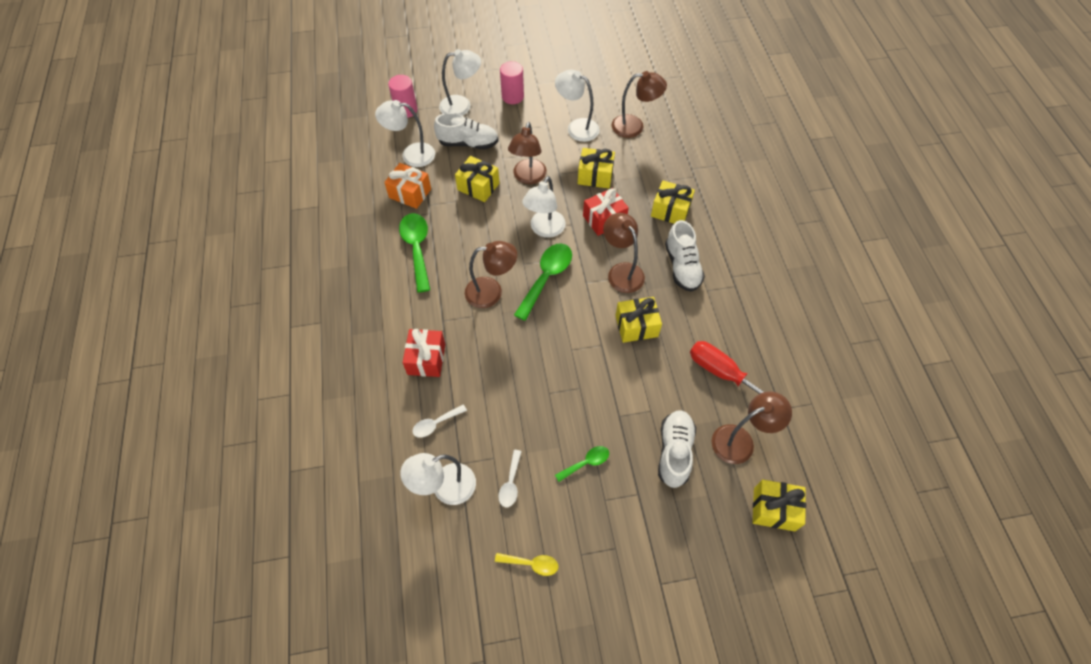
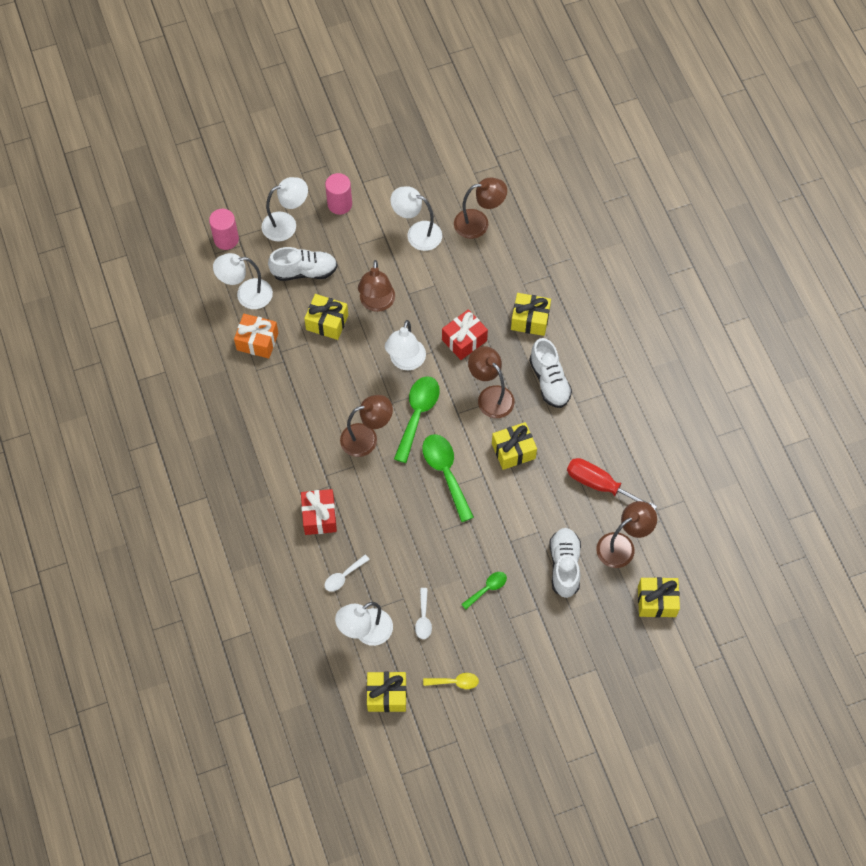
camera: 10 degrees left, 5 degrees up
(417, 248) = (281, 403): green spoon -> green spoon (445, 472)
(595, 176) = (446, 291): yellow gift -> yellow gift (387, 695)

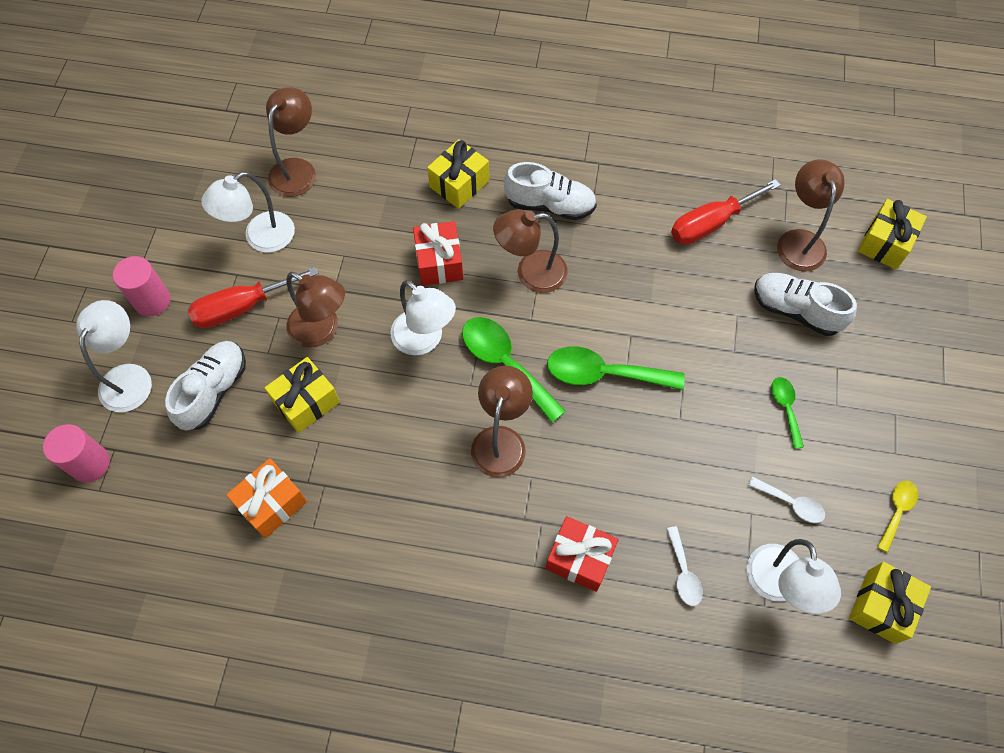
camera: 60 degrees left, 0 degrees up
(246, 295) = (192, 481): white lamp -> none
(365, 252) = (242, 307): none -> red screwdriver
(513, 451) = (617, 286): yellow gift -> none

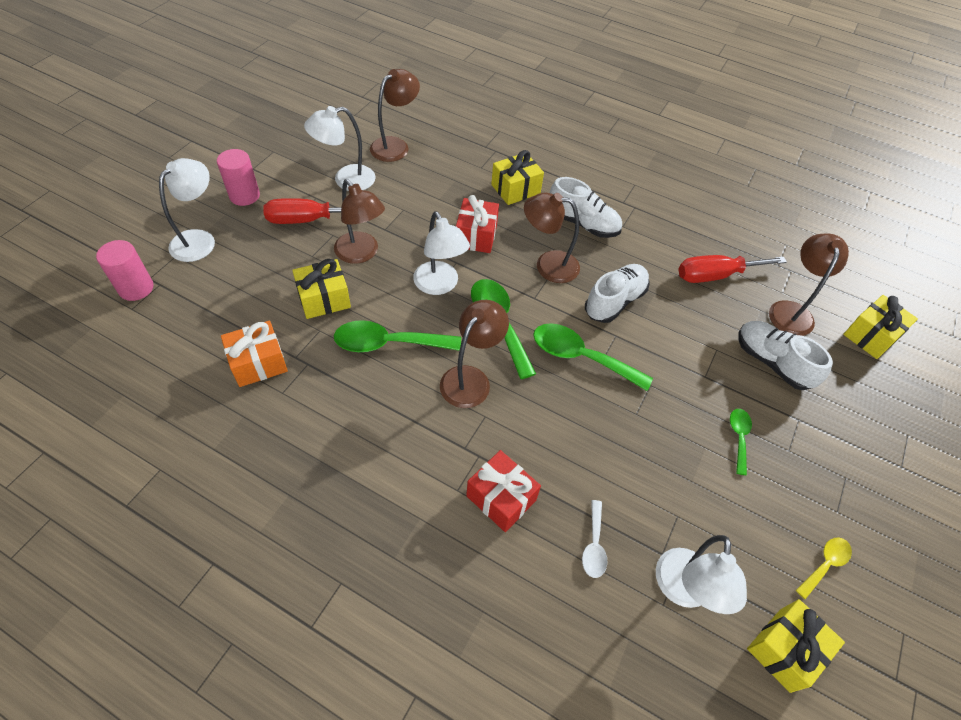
camera: 15 degrees right, 10 degrees down
(213, 391) = (256, 268): white shoe -> white shoe (614, 301)
(398, 430) = (388, 343): none -> green spoon
(791, 503) = (719, 520): white spoon -> none

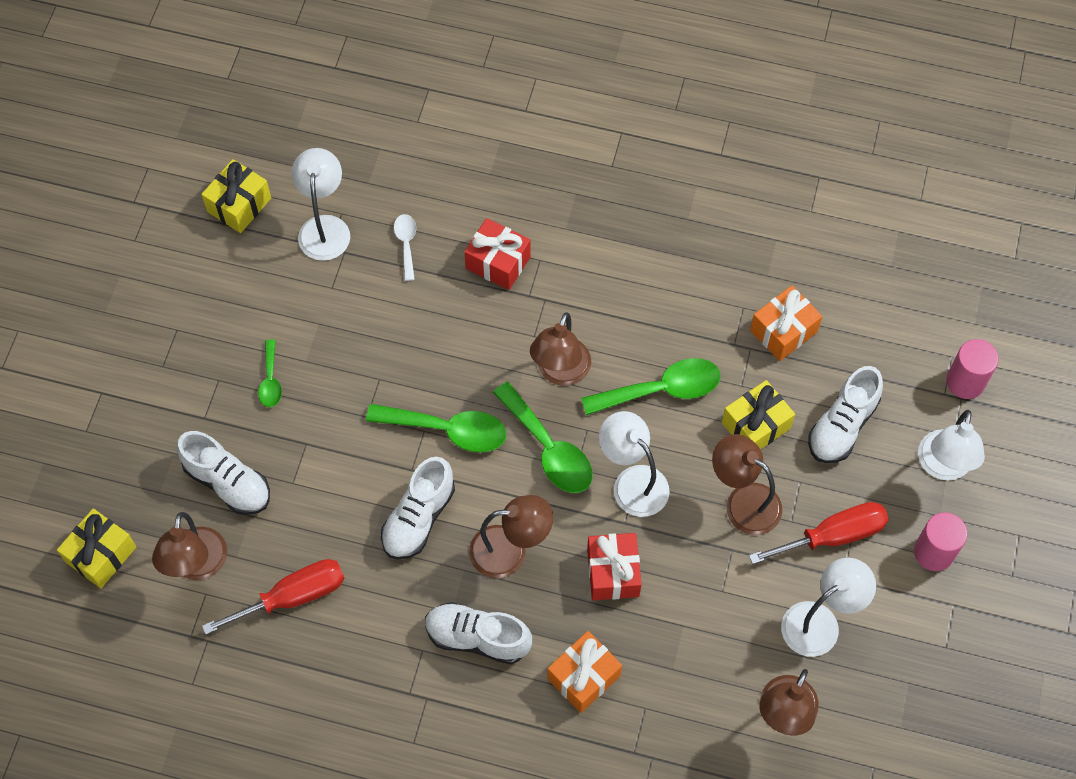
camera: 170 degrees right, 10 degrees up
(256, 282) = (842, 426): none -> white shoe
(515, 189) = (584, 677): yellow gift -> orange gift
(825, 564) = (196, 279): yellow spoon -> none

